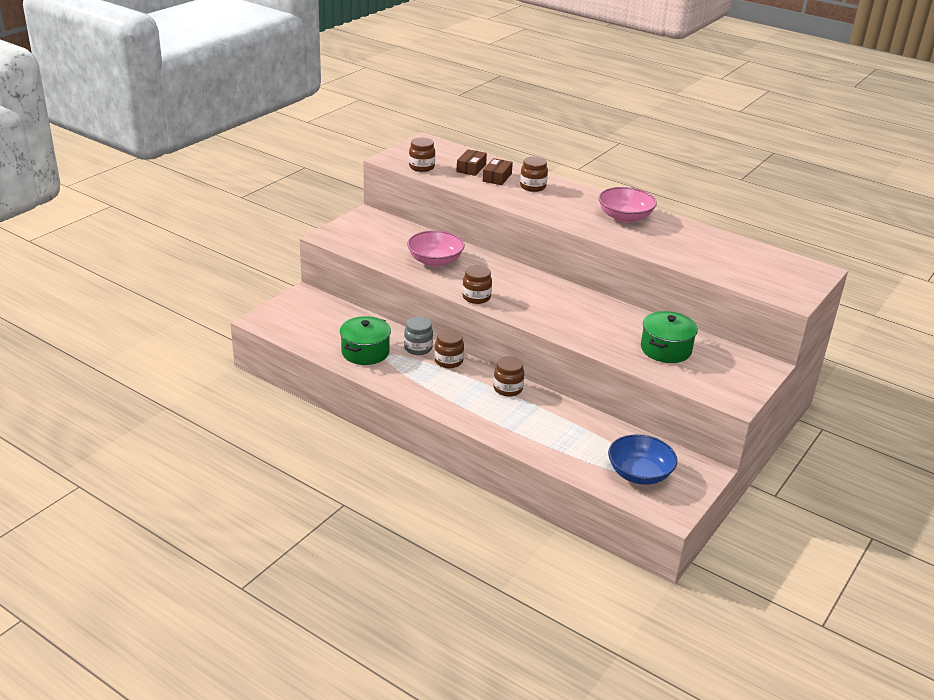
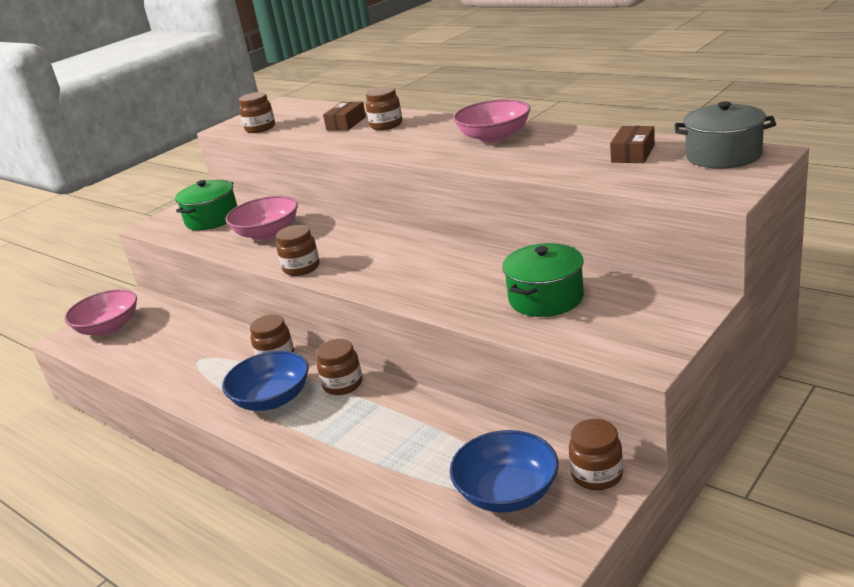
camera: 10 degrees right, 5 degrees down
(295, 317) = (108, 327): none -> pink bowl
(365, 352) = (174, 359): green pot -> green pot (212, 219)
(418, 348) = (243, 346): grey jar -> none
(457, 393) = (272, 399): none -> blue bowl
(471, 168) = (319, 120): brown box -> brown box (633, 154)
(695, 469) = (597, 475): none -> brown jar
(792, 267) = (723, 156): none -> grey pot

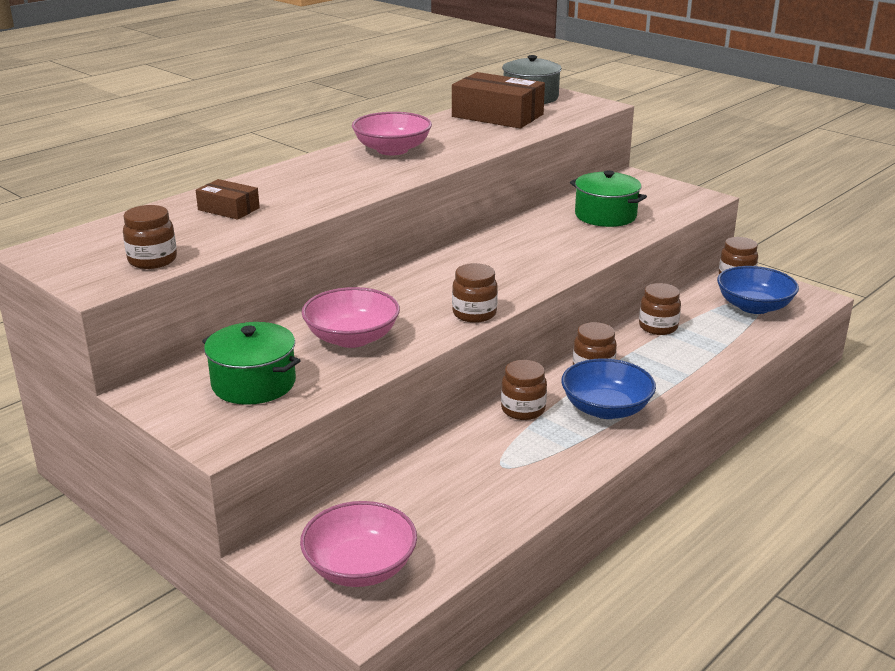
camera: 90 degrees left, 0 degrees up
(386, 125) = (275, 189): brown jar -> brown jar (658, 327)
(633, 154) = (497, 115): brown box -> brown box, size x1.90

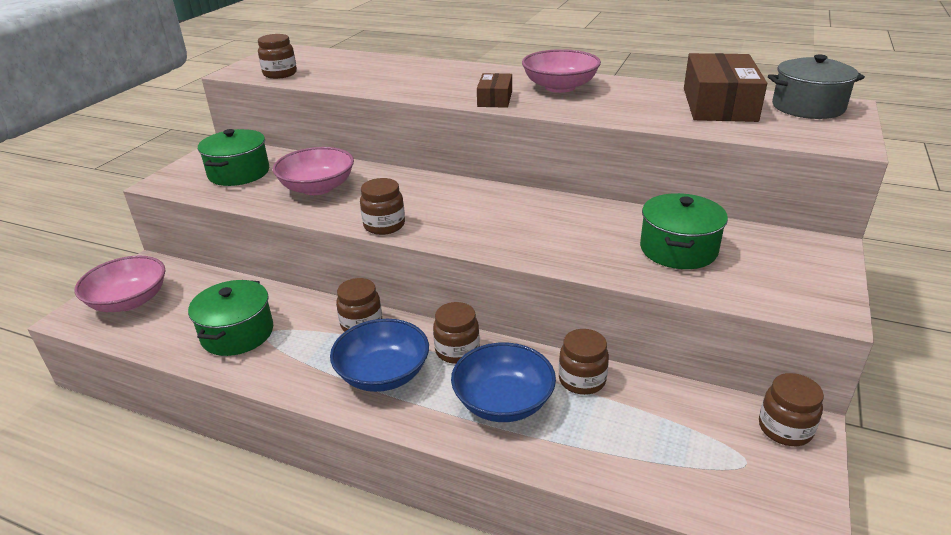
camera: 70 degrees right, 5 degrees up
(228, 209) = (380, 71): brown box -> brown box (495, 99)
(490, 485) = (237, 333): none -> green pot
(754, 306) = (709, 459): blue bowl -> blue bowl (503, 401)

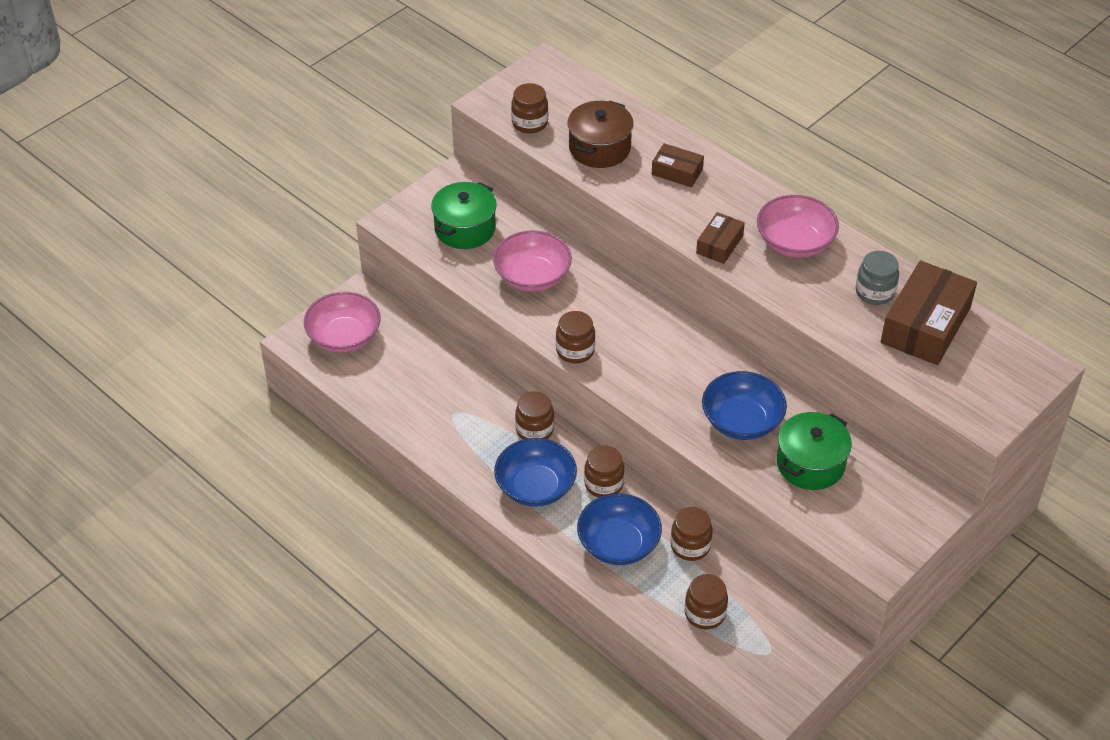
camera: 20 degrees right, 15 degrees up
(237, 333) = (429, 405): green pot -> none
(351, 75) = (599, 148): none -> brown pot
(427, 74) = (677, 172): none -> brown box
(585, 235) = (742, 421): none -> blue bowl
(655, 97) = (874, 292): none -> grey jar
(785, 429) = (819, 639): brown jar -> brown jar (705, 613)
(807, 107) = (1006, 358): grey pot -> none

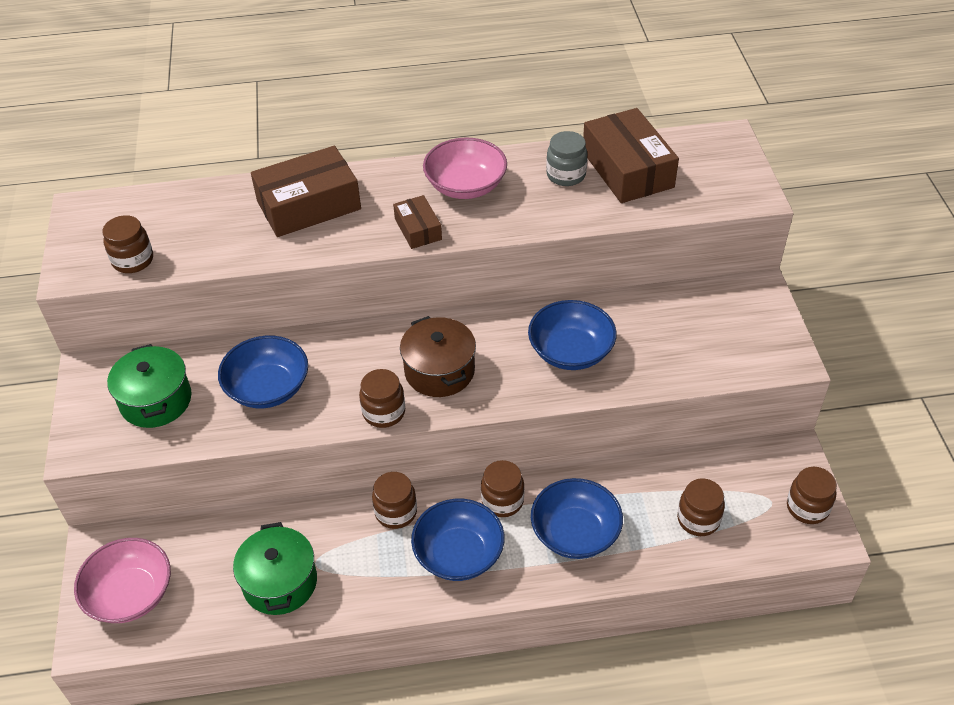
camera: 50 degrees left, 0 degrees up
(532, 276) = (268, 388): pink bowl -> blue bowl
(599, 148) = (221, 234): brown pot -> brown pot (439, 371)
(677, 172) = (309, 205): brown box -> brown box, size x1.90
(690, 546) = (620, 483): brown jar -> brown jar (807, 507)
(810, 464) = (654, 337): green pot -> green pot (280, 582)

